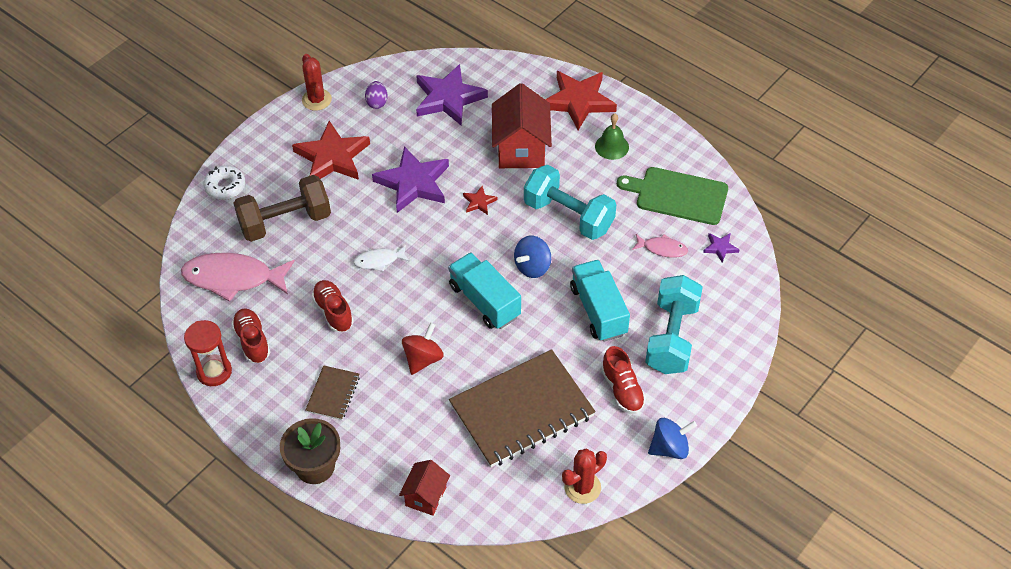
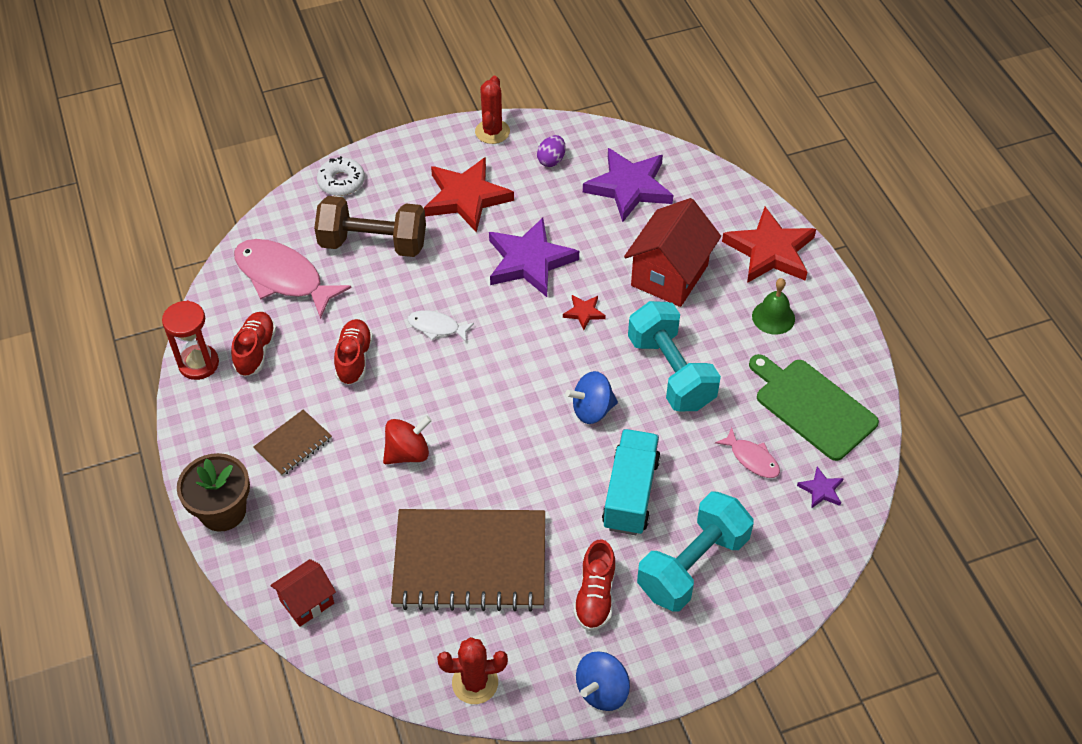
camera: 30 degrees right, 0 degrees up
(484, 301) = (514, 422): turquoise truck -> none
(669, 448) = (602, 690): blue spinning top -> blue spinning top turned 120 degrees clockwise

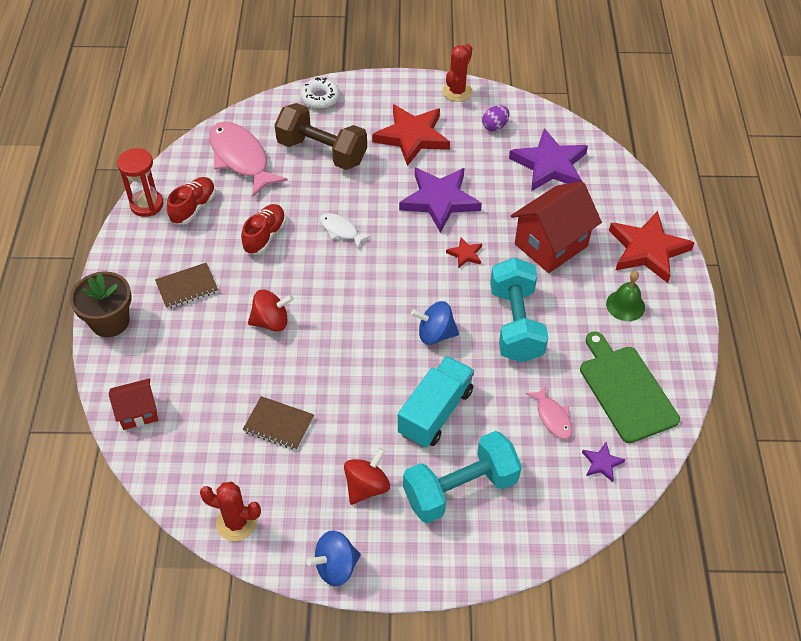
camera: 20 degrees right, 0 degrees up
(470, 562) = (278, 424): brown notebook -> brown notebook, size x0.46
(595, 596) = (366, 486): red shoe -> red spinning top

